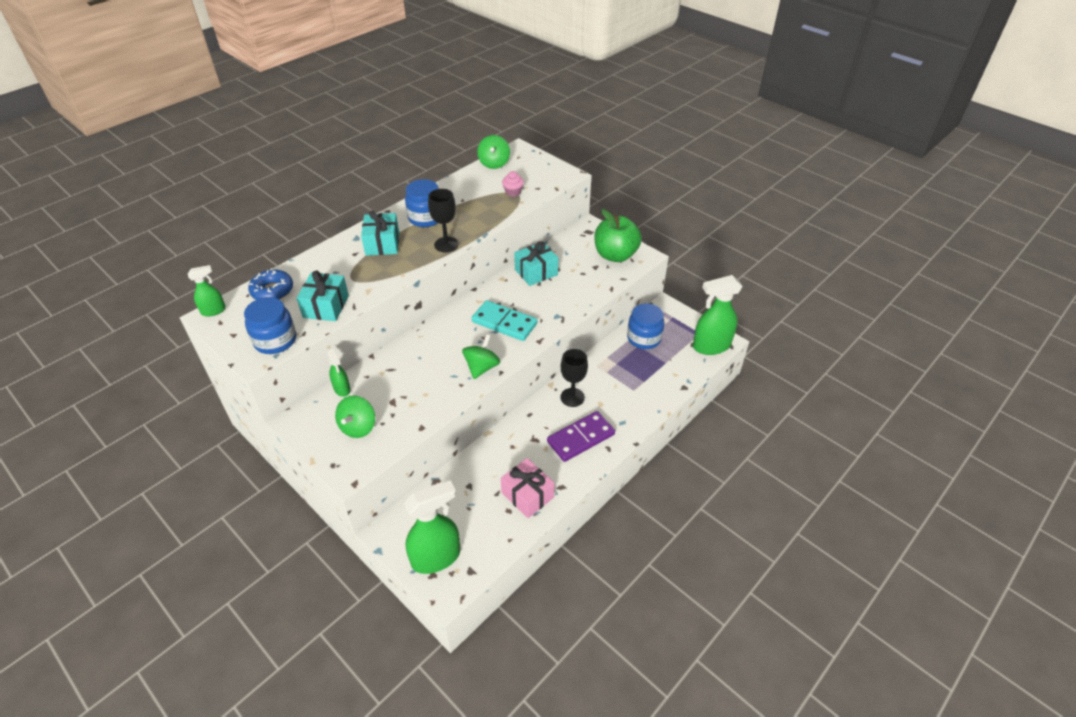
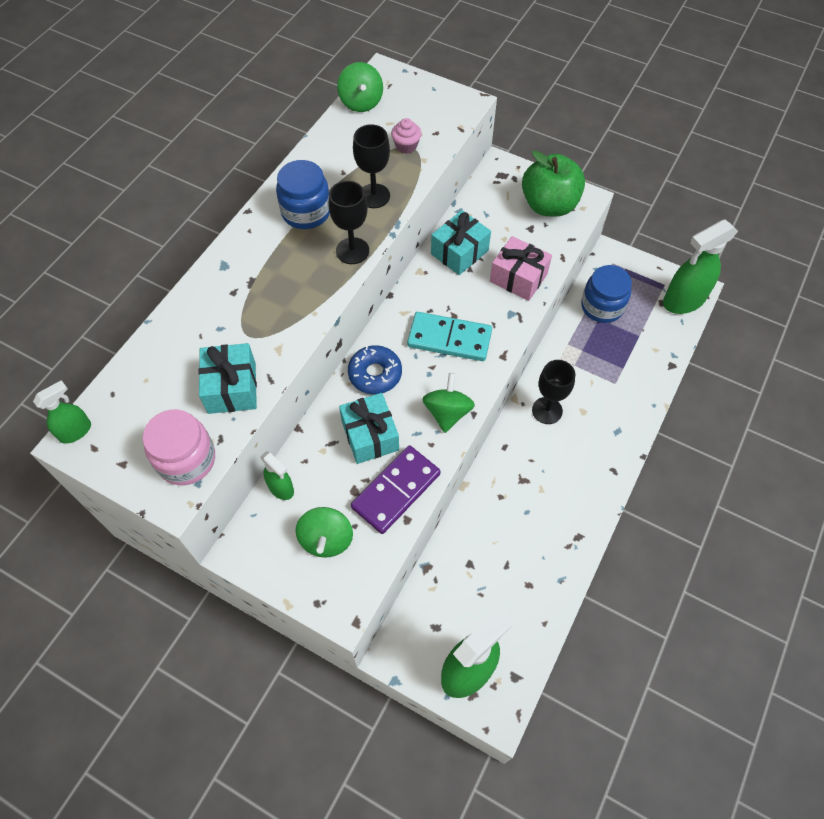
camera: 15 degrees left, 15 degrees up
(272, 291) = (145, 379): blue donut -> blue donut (375, 374)
(275, 340) = (186, 459): blue jar -> pink jar
(382, 243) = (264, 267): turquoise gift -> turquoise gift (370, 436)
(476, 216) = (374, 196): none -> black goblet
(527, 495) = (543, 558): pink gift -> pink gift (518, 278)
(581, 438) = (577, 465): purple domino -> purple domino (396, 491)

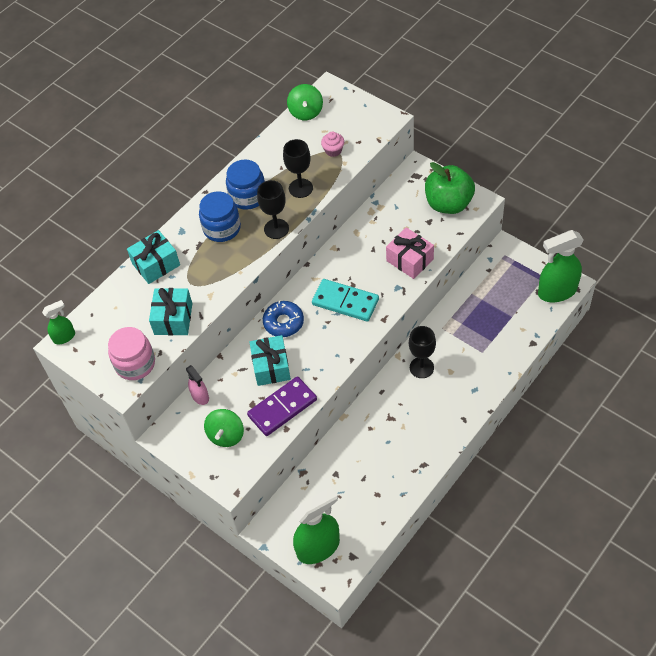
camera: 15 degrees right, 5 degrees down
(281, 488) = (200, 396): green spray bottle -> pink spray bottle
(447, 412) = (332, 356): green spinning top -> none
(459, 252) = (368, 235): turquoise gift -> turquoise gift (156, 264)
(602, 306) = (487, 290): blue jar -> blue jar (222, 228)

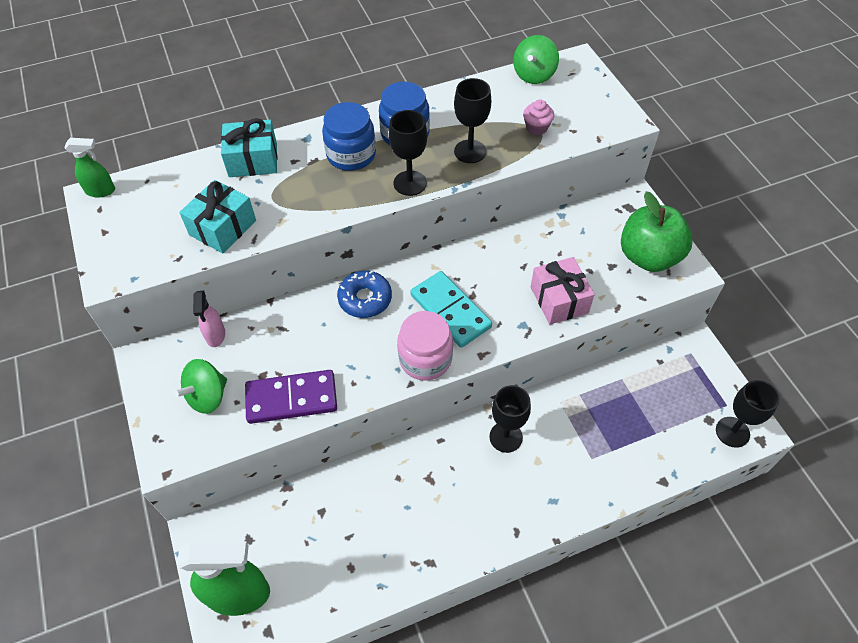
camera: 25 degrees right, 0 degrees up
(135, 364) = (143, 257): pink jar -> pink jar (425, 359)
(271, 367) = (314, 343): turquoise gift -> none
(556, 292) = (732, 432): green spray bottle -> black goblet

